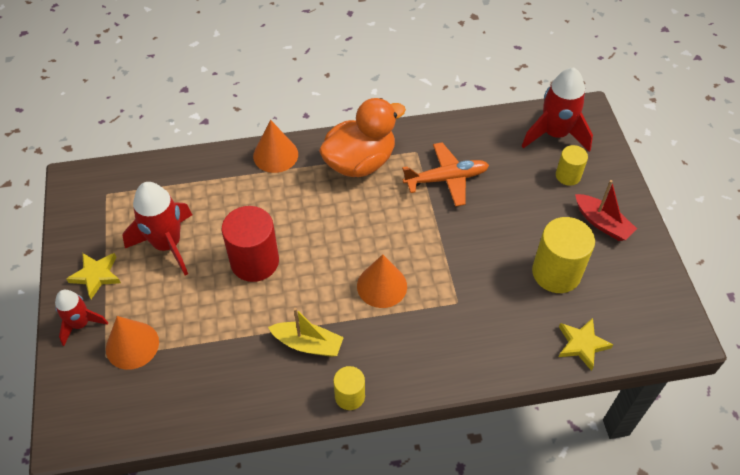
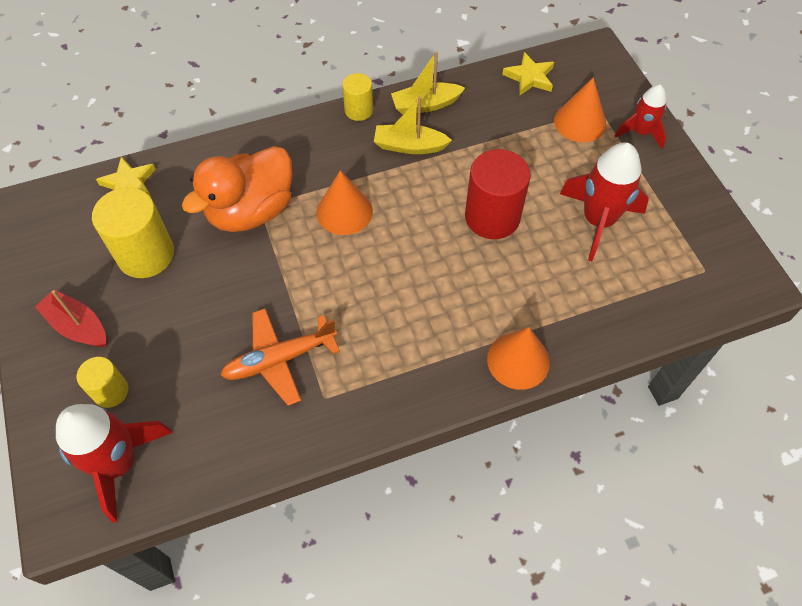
camera: 170 degrees right, 5 degrees up
(96, 275) = (655, 178): yellow star -> yellow star (529, 77)
(278, 392) = (426, 105): none -> yellow boat
(360, 162) = (400, 367): orange duck -> orange duck (251, 211)

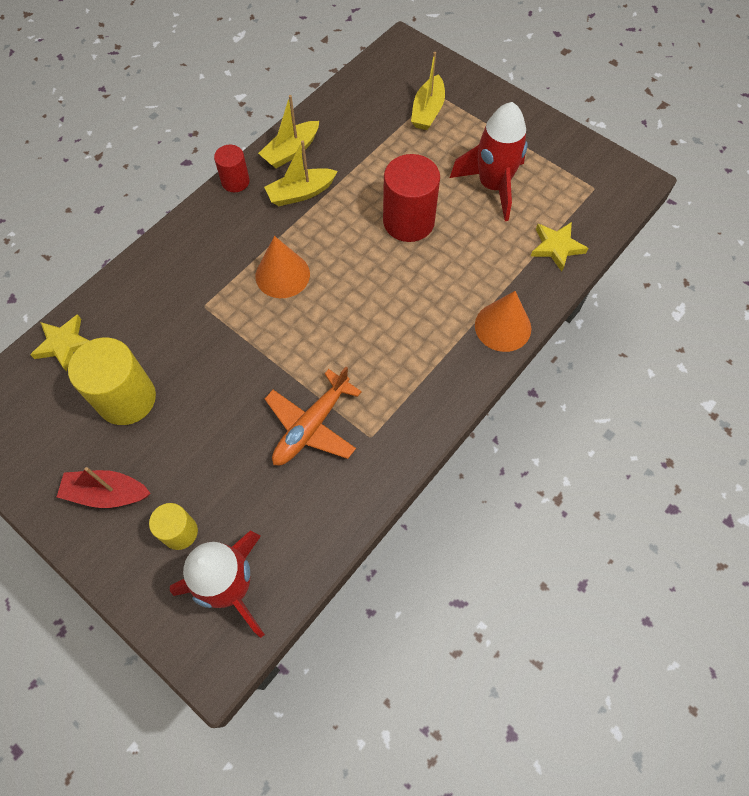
camera: 30 degrees left, 5 degrees up
(251, 211) = (199, 313): orange duck -> none
(359, 110) = (235, 181): yellow cylinder -> red cylinder
(529, 77) = (363, 90): yellow star -> yellow star (556, 247)
(580, 122) = (428, 111): orange cone -> yellow boat
(640, 132) = (480, 99): red rocket -> none

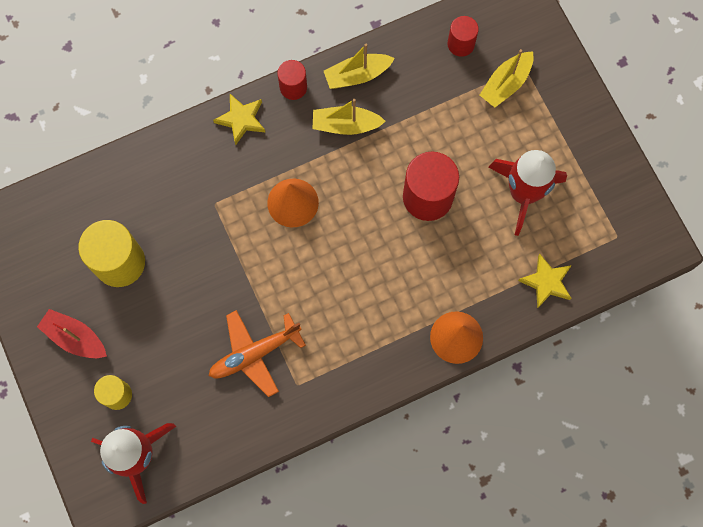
camera: 25 degrees right, 10 degrees up
(64, 344) = (88, 189): yellow star -> yellow star (241, 119)
(371, 96) = (460, 44): none -> red cylinder

